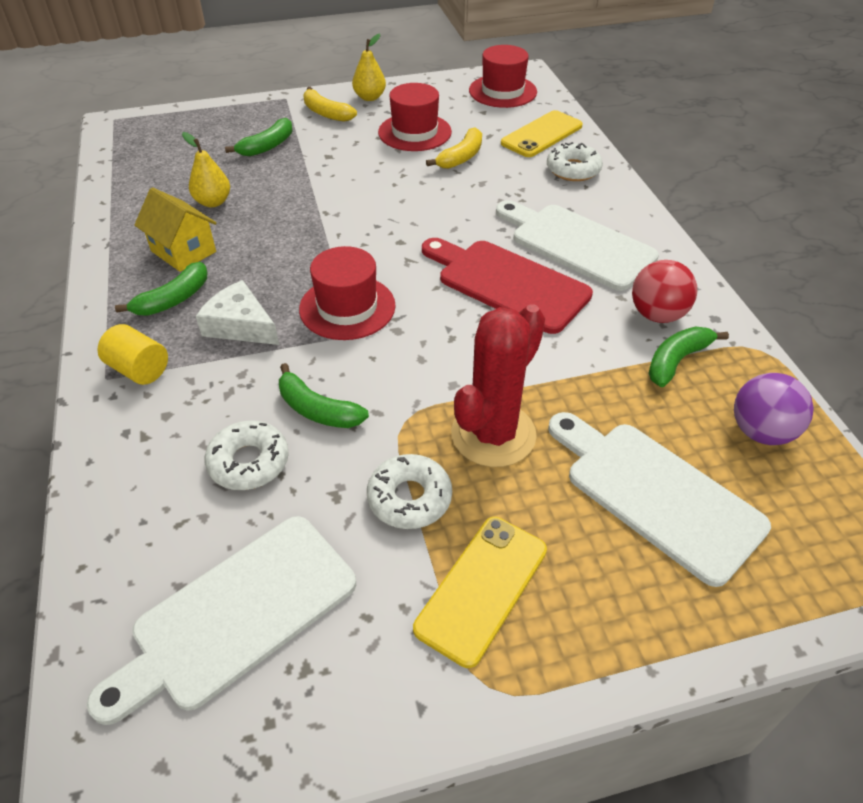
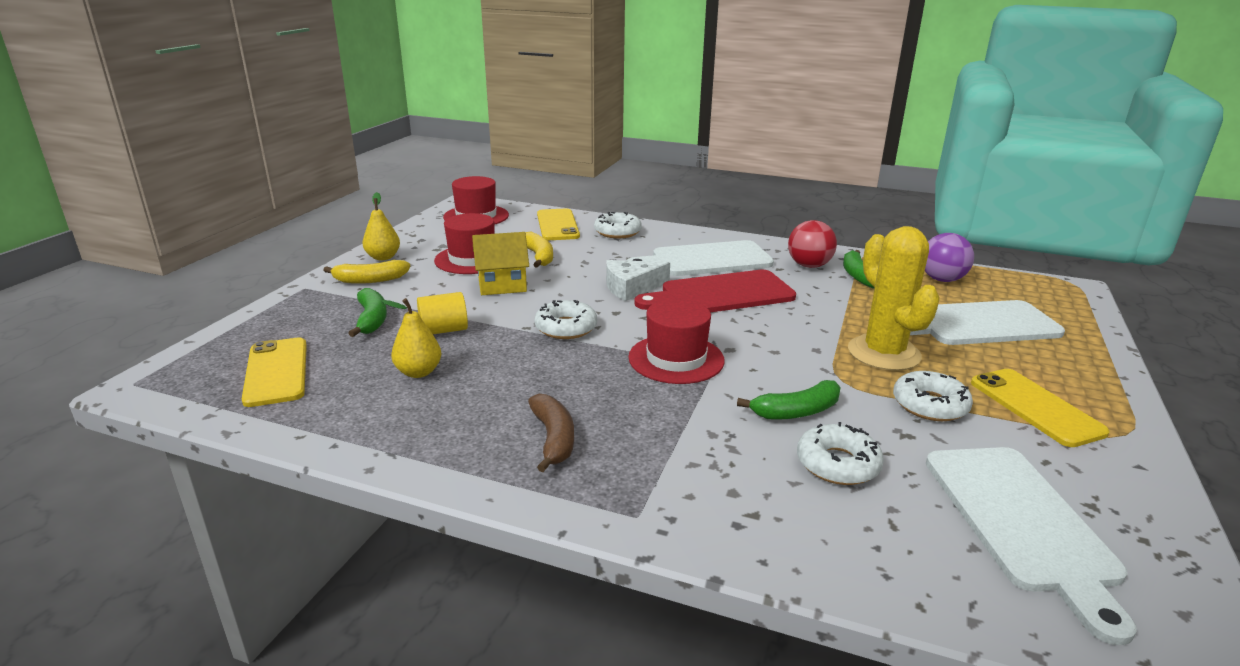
camera: 55 degrees left, 20 degrees down
(139, 369) = (645, 490): yellow cylinder -> yellow cylinder (444, 330)
(166, 153) = (276, 372): none -> yellow phone
(173, 299) = (553, 439): green banana -> brown banana
(183, 251) = (479, 411): yellow house -> yellow house (502, 285)
(240, 325) = (641, 414): white cheese -> white cheese (631, 287)
(344, 230) = (566, 328): none -> white donut
(493, 434) = (883, 353): red cactus -> yellow cactus

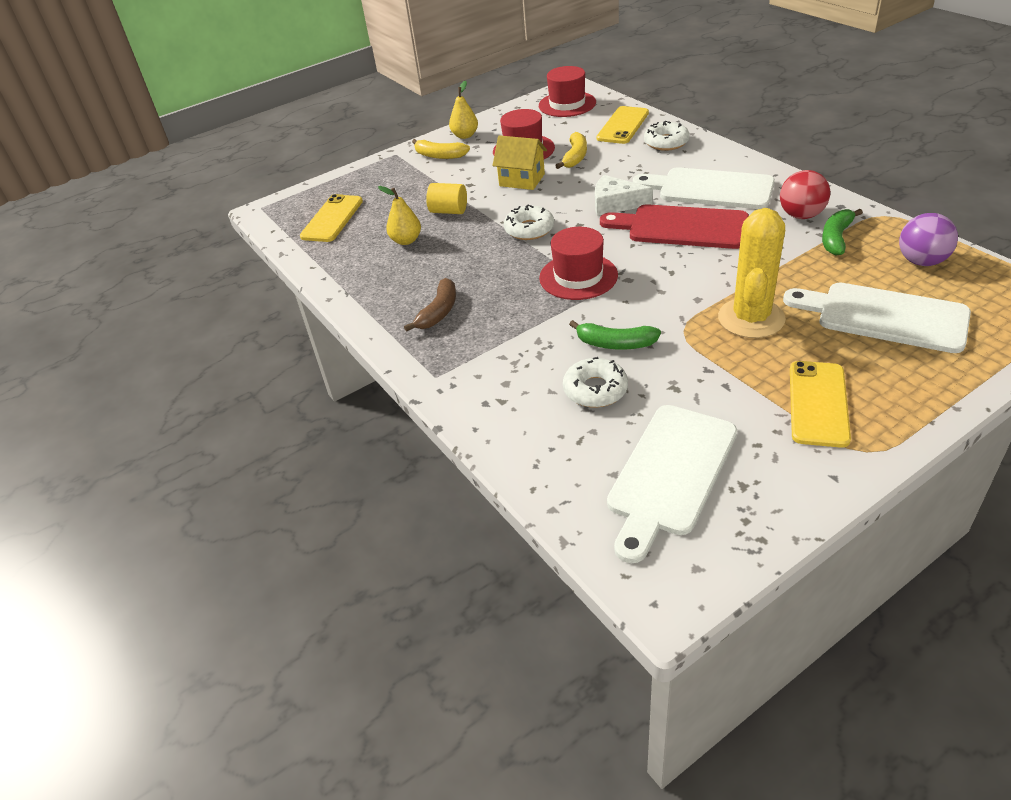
camera: 40 degrees right, 15 degrees up
(371, 319) = (413, 191): green banana -> none
(930, 405) = (727, 372): white donut -> none

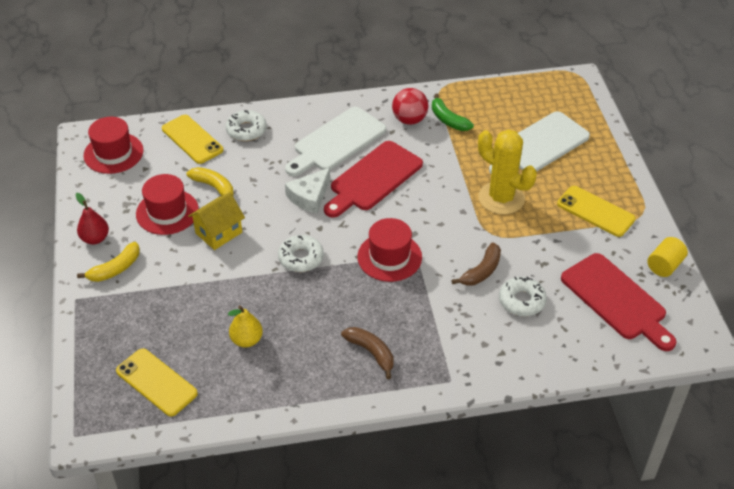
camera: 70 degrees left, 5 degrees up
(449, 211) = (224, 296): yellow cylinder -> yellow cylinder (664, 265)
(465, 135) = (95, 238): yellow pear -> red pear
(615, 344) = (481, 271): green banana -> brown banana
(670, 474) = (616, 300): white cutting board -> red cutting board
(921, 261) = (500, 102): purple ball -> none

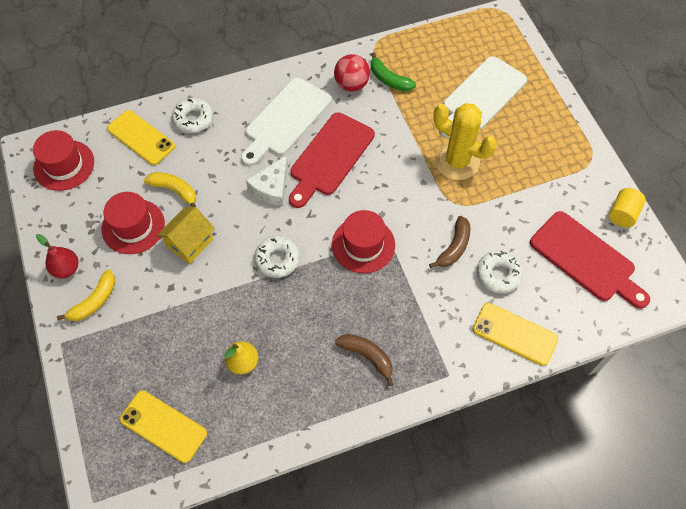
camera: 10 degrees left, 15 degrees up
(595, 211) = (548, 163): yellow phone -> yellow phone (514, 334)

